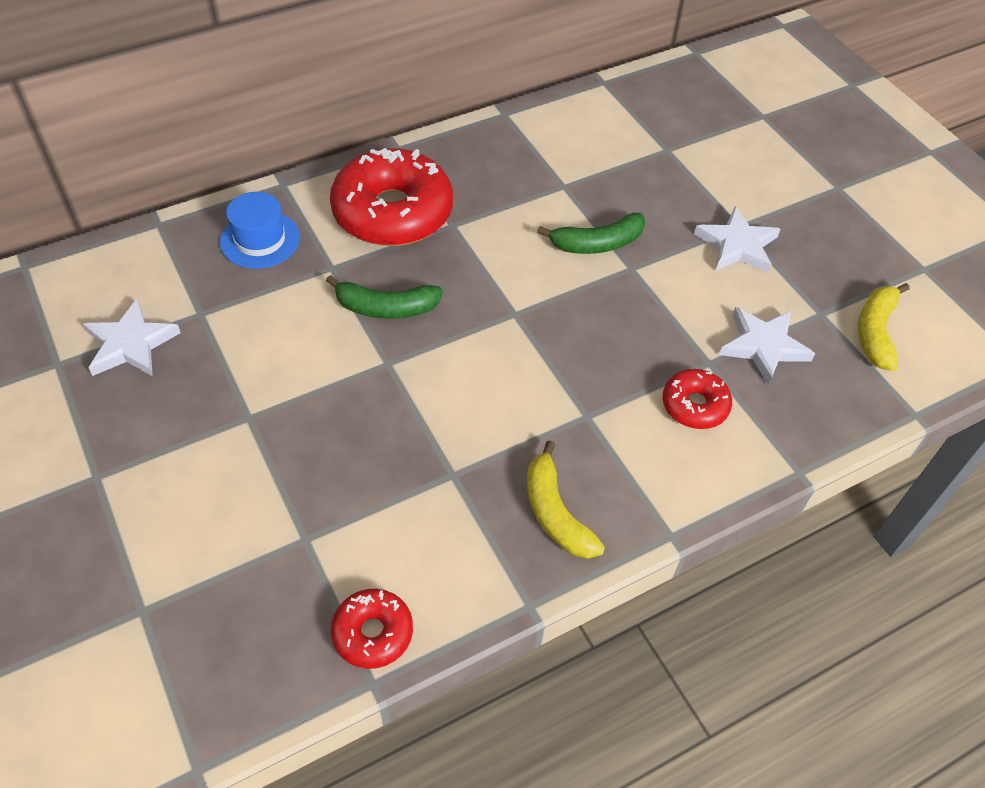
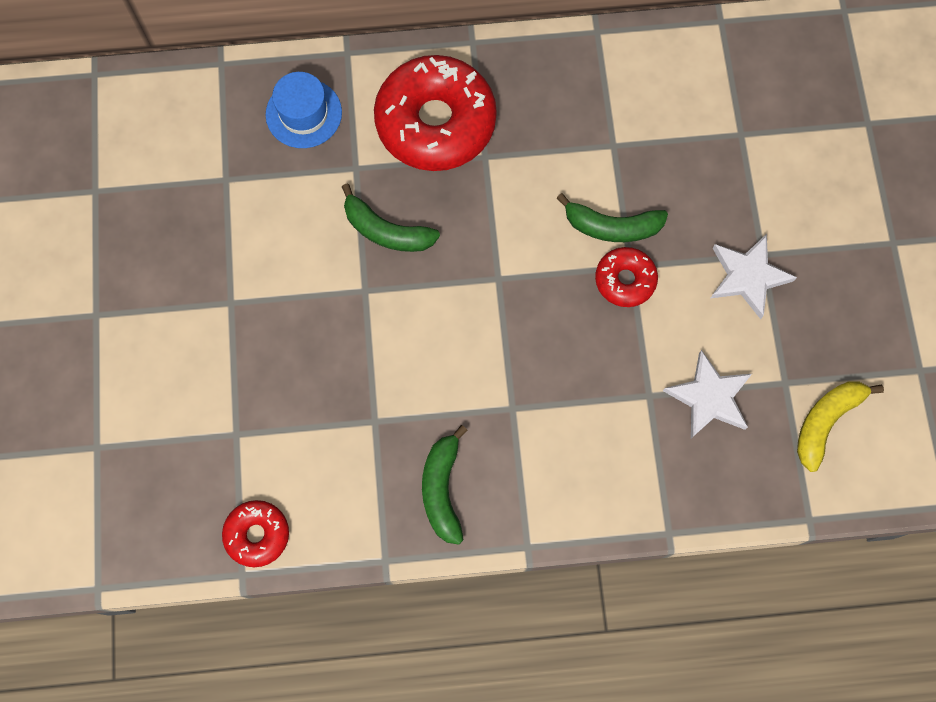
camera: 25 degrees right, 20 degrees up
(131, 344) = (159, 192): white star -> none
(555, 513) = (442, 489): yellow banana -> green banana
(694, 405) = (612, 434): red donut -> red donut (625, 280)

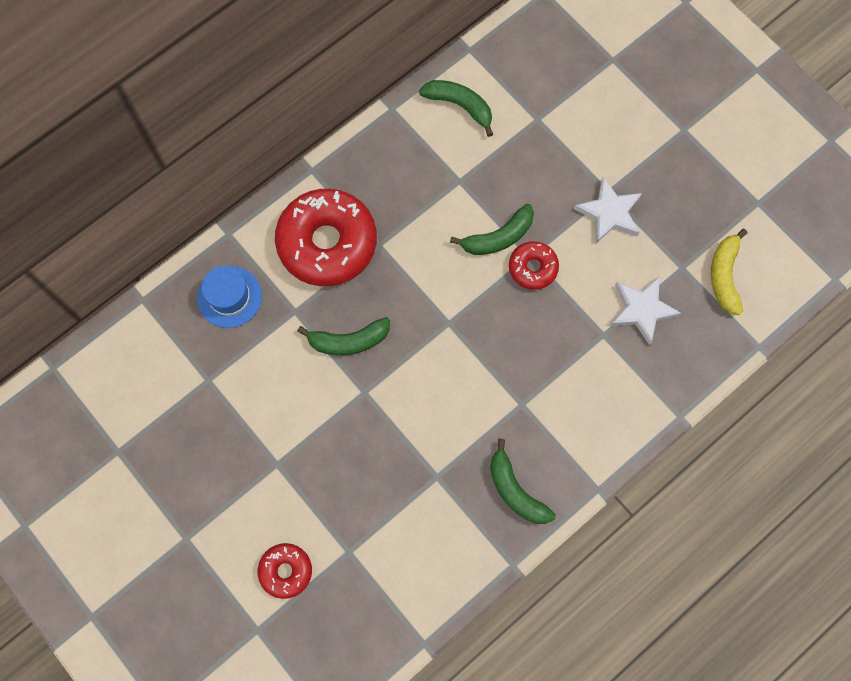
camera: 35 degrees left, 0 degrees up
(257, 534) = (414, 609): red donut -> red donut (286, 571)
(669, 71) = (460, 106): none -> green banana

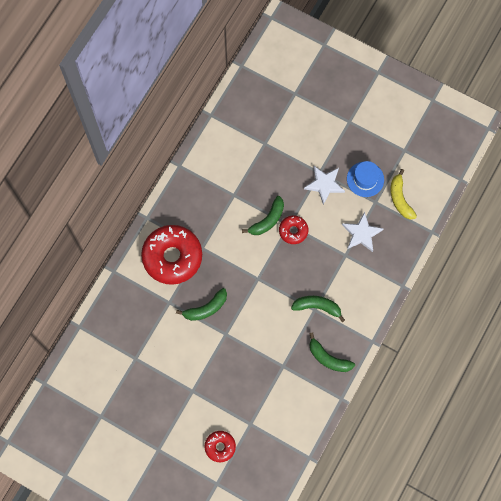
camera: 20 degrees left, 0 degrees up
(229, 297) = (129, 307): blue hat -> blue hat (365, 179)
(460, 106) = (218, 150): green banana -> green banana (317, 307)

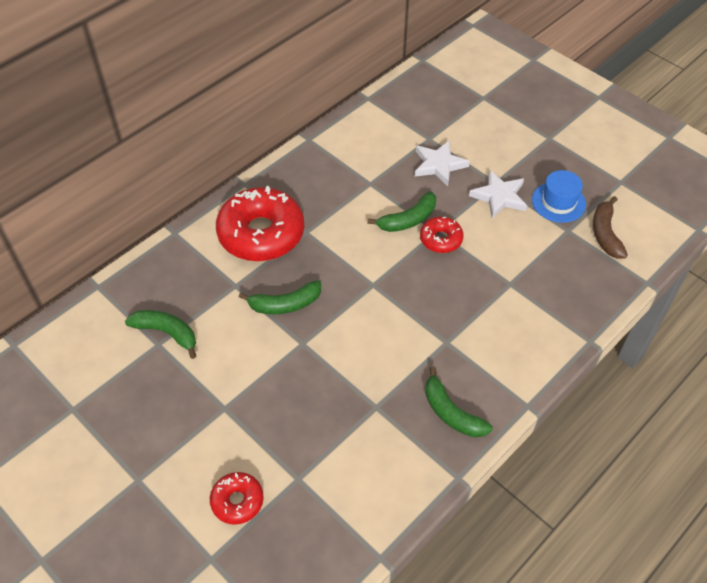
camera: 15 degrees right, 20 degrees down
(317, 307) = (452, 339): green banana -> green banana (167, 333)
(361, 233) = (540, 263): white star -> white star (439, 165)
(400, 198) = (605, 234): yellow banana -> brown banana

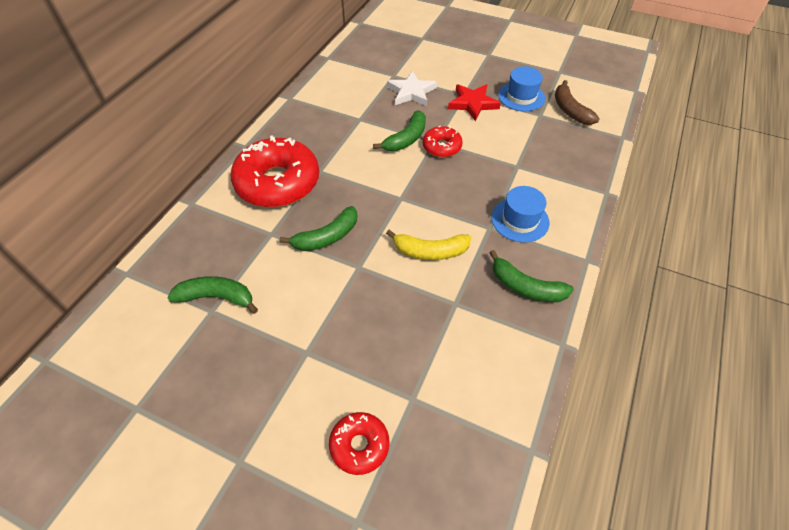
camera: 20 degrees left, 0 degrees up
(376, 349) = (430, 251): none -> yellow banana
(481, 343) = (520, 220): none -> blue hat
(499, 196) = (472, 103): white star -> red star

